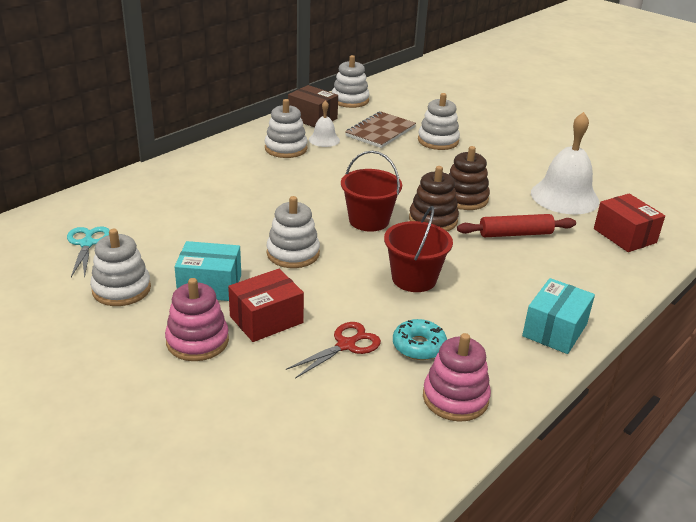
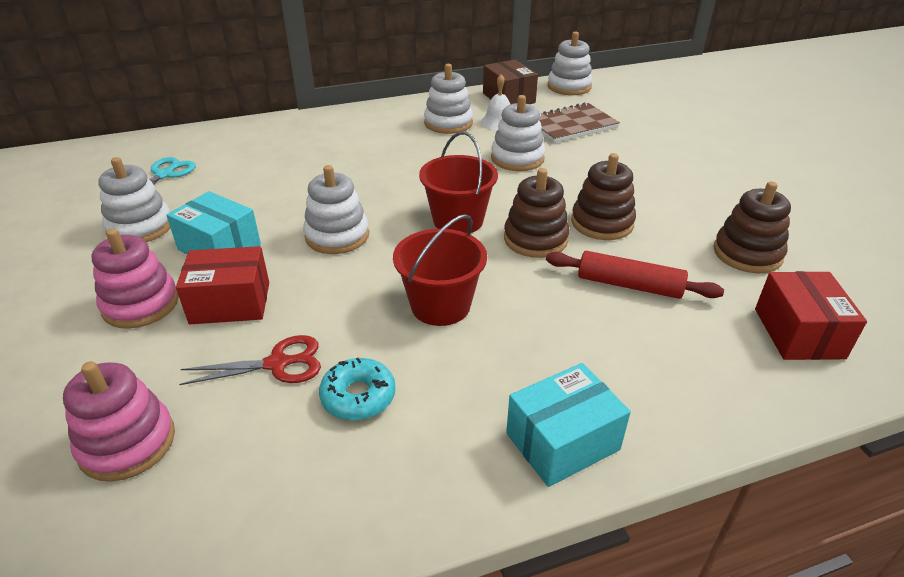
camera: 30 degrees right, 5 degrees up
(438, 141) = (632, 148): white stacking toy -> white stacking toy (517, 158)
(455, 398) = (330, 490): pink stacking toy -> pink stacking toy (127, 443)
(564, 197) = (747, 254): white bell -> brown stacking toy

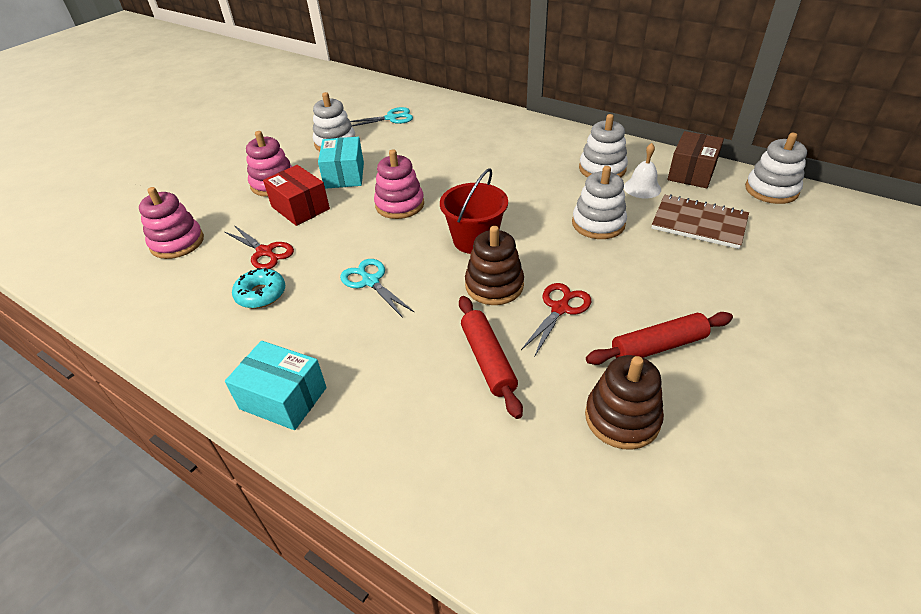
camera: 55 degrees right, 5 degrees up
(337, 236) = (400, 205): white stacking toy -> pink stacking toy
(440, 305) = (370, 281): red bucket -> turquoise scissors
(602, 223) = (560, 309): brown stacking toy -> red scissors
(686, 204) = (658, 346): none -> red rolling pin
(798, 333) = (528, 496): red box -> none

